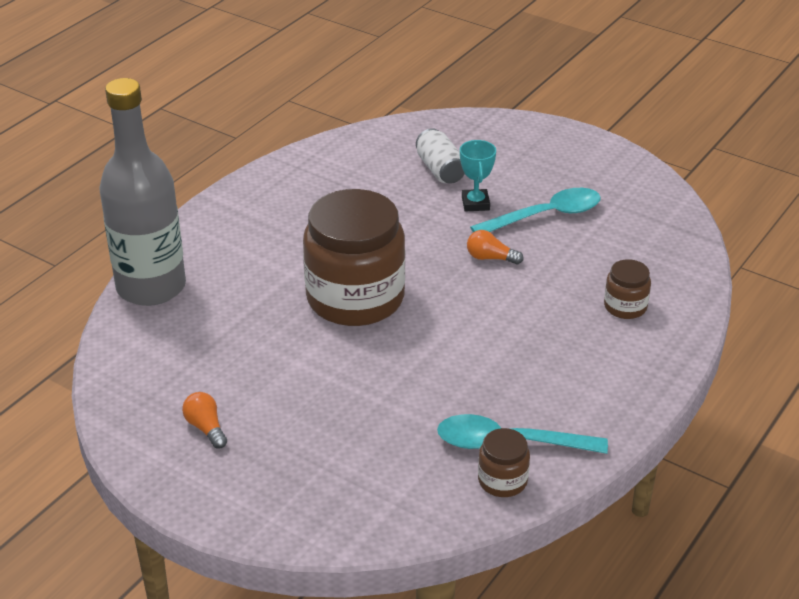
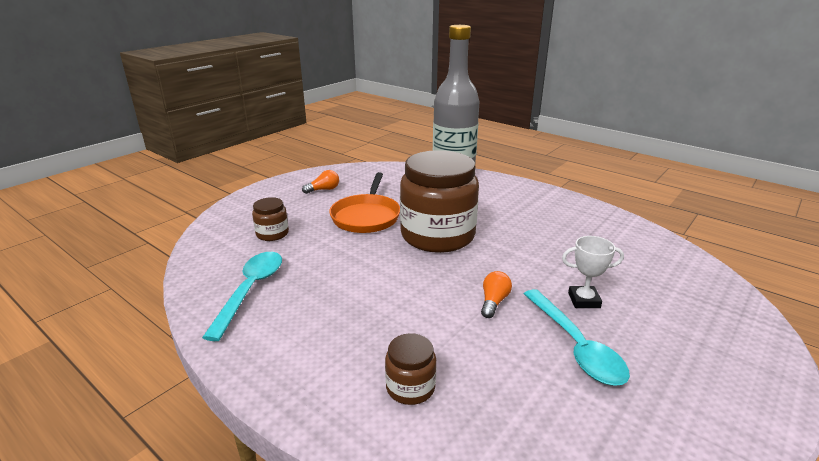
camera: 95 degrees right, 10 degrees down
(304, 367) = (366, 216): none -> orange pan
(440, 170) = (635, 284): white can -> none
(475, 203) = (584, 300): turquoise trophy -> white trophy
(502, 481) = (214, 284): brown jar -> brown jar (272, 234)

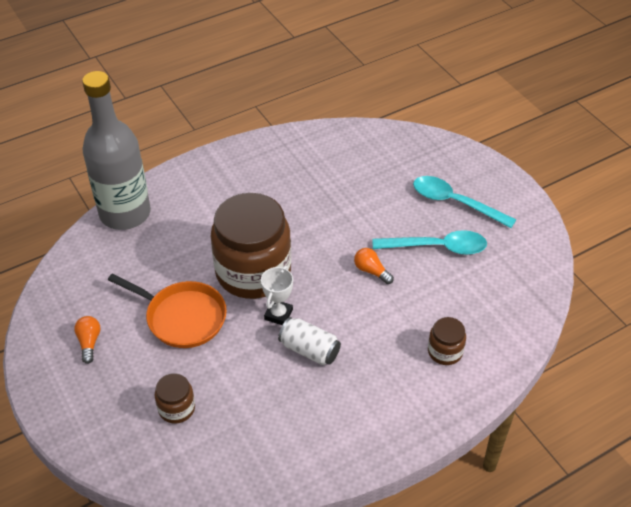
camera: 70 degrees left, 20 degrees up
(250, 290) = (281, 438): turquoise spoon -> turquoise spoon (455, 203)
(362, 284) = (309, 350): none -> white can
(584, 300) = (391, 218): white trophy -> white trophy (278, 314)

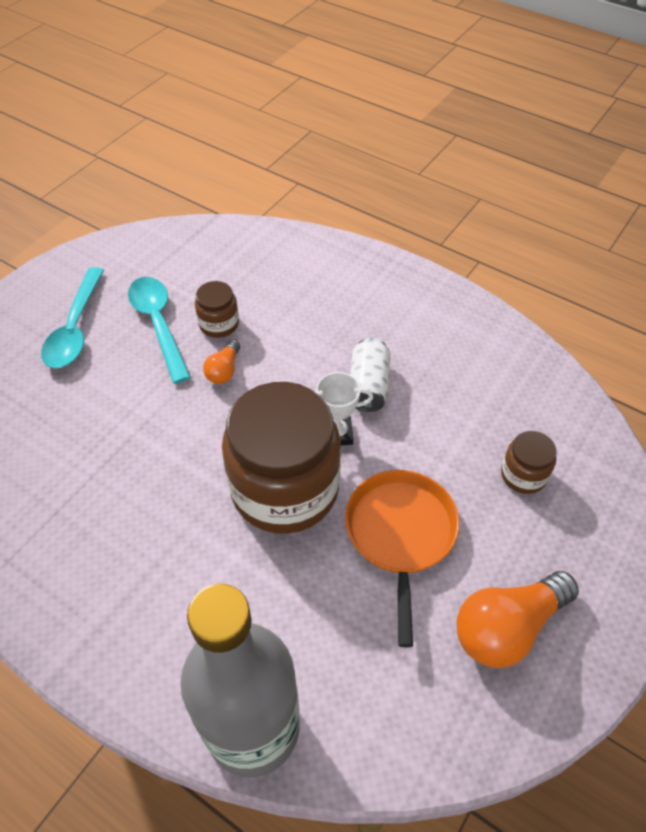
camera: 115 degrees left, 5 degrees up
(89, 342) = (507, 627): orange light bulb -> orange light bulb, size x1.94
(445, 351) = (303, 280): brown jar -> brown jar (219, 324)

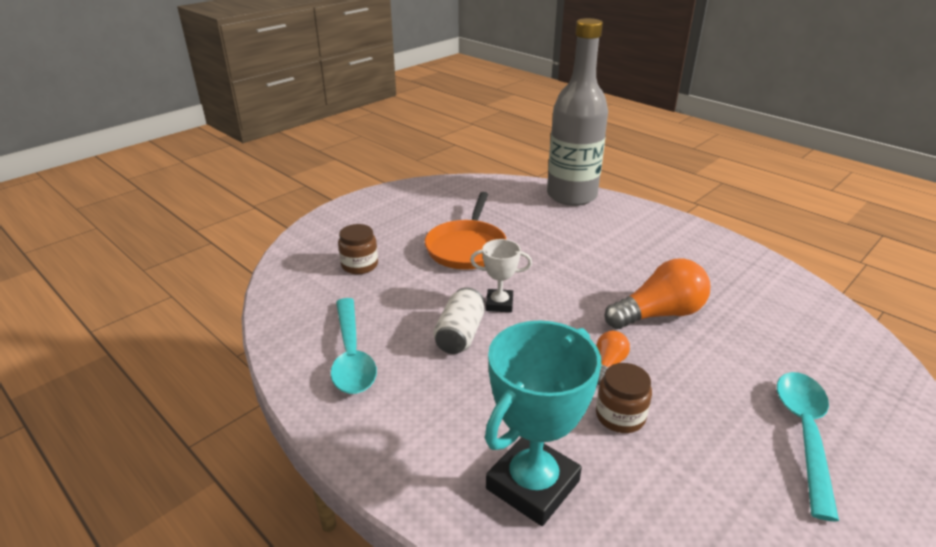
camera: 170 degrees left, 20 degrees down
(158, 324) = (697, 425): turquoise spoon -> turquoise spoon (352, 356)
(285, 269) = (532, 485): none -> turquoise trophy
(285, 488) = (548, 277): brown jar -> none
(507, 627) = (418, 209): orange light bulb -> orange light bulb (659, 314)

